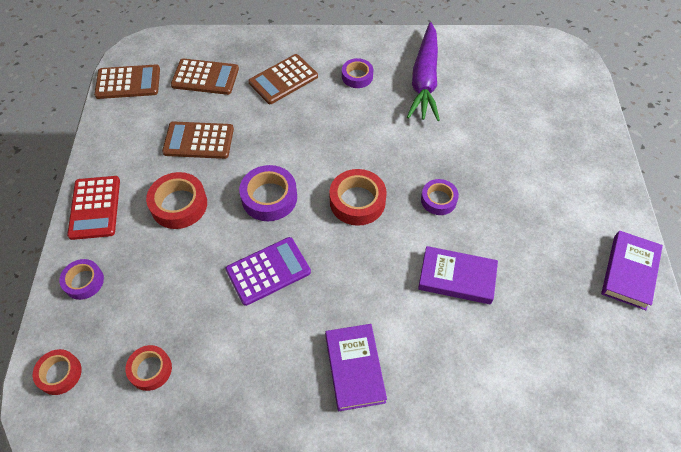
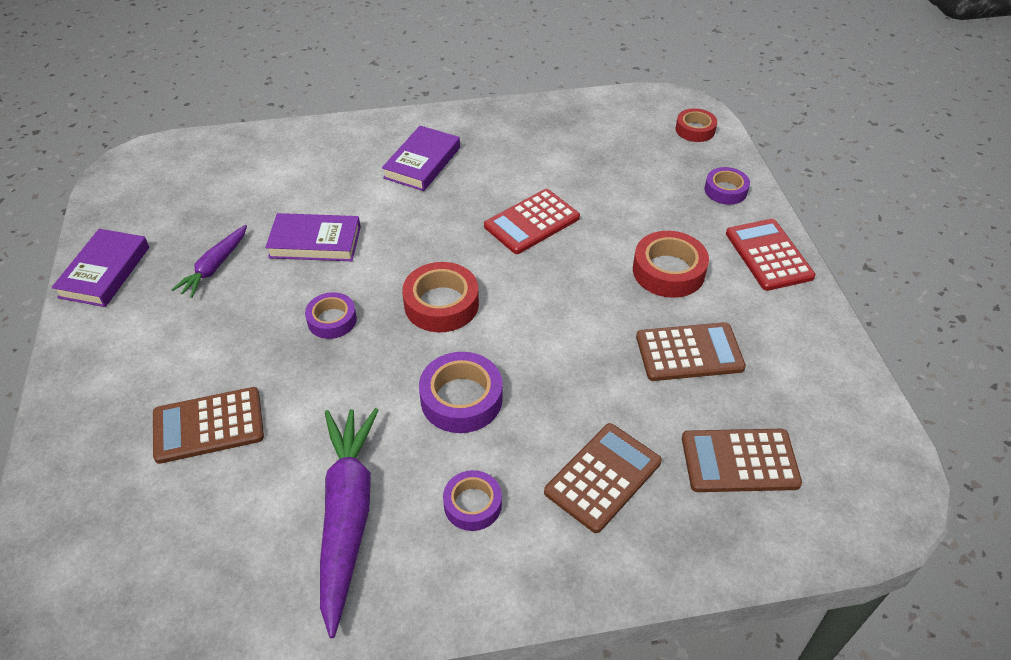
camera: 170 degrees right, 10 degrees down
(128, 82) = (860, 431): brown calculator -> brown calculator (208, 425)
(150, 369) = (615, 141): red tape -> none
(268, 271) = (532, 222): purple calculator -> red calculator
(269, 197) = (558, 294): purple tape -> purple tape (461, 399)
(354, 368) = (422, 163): purple book -> purple book turned 45 degrees clockwise
(538, 263) = (215, 267): none -> purple carrot

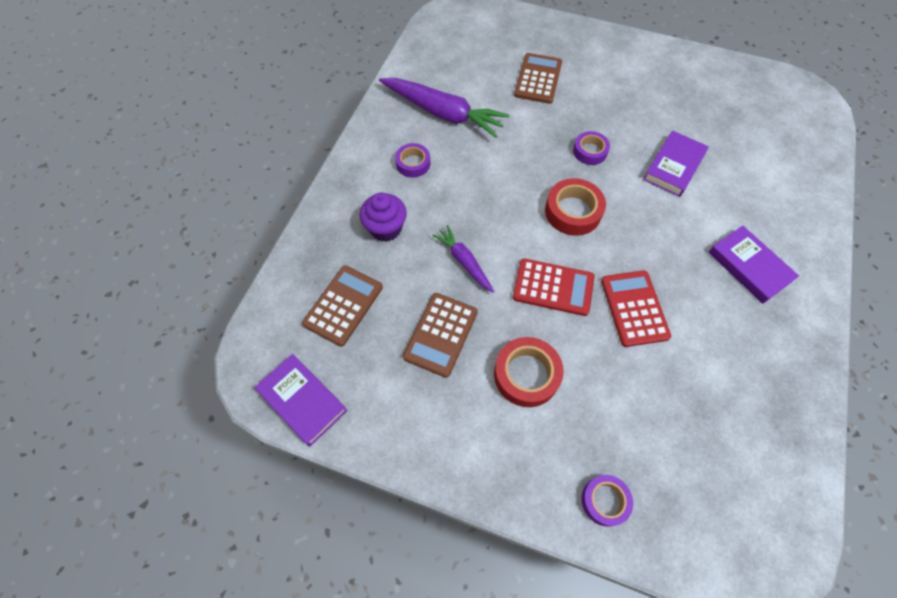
camera: 120 degrees right, 15 degrees up
(105, 272) = (691, 63): purple book -> purple book (302, 401)
(215, 267) = (672, 111): purple carrot -> purple carrot (464, 261)
(461, 399) = (486, 188): purple tape -> none
(603, 477) = (386, 228): brown calculator -> purple cupcake
(695, 130) = (719, 545): red tape -> none
(768, 255) = (501, 471): red calculator -> red calculator (553, 287)

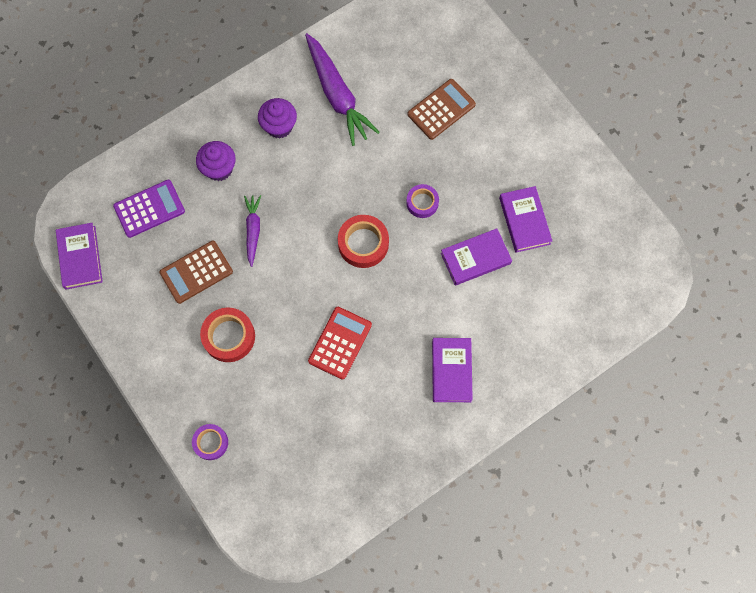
camera: 35 degrees right, 10 degrees up
(343, 305) = (149, 209): brown calculator -> purple calculator
(413, 163) = (279, 126): purple tape -> purple cupcake
(553, 287) = (298, 290): red calculator -> none
(680, 118) = (524, 221): none -> purple book

